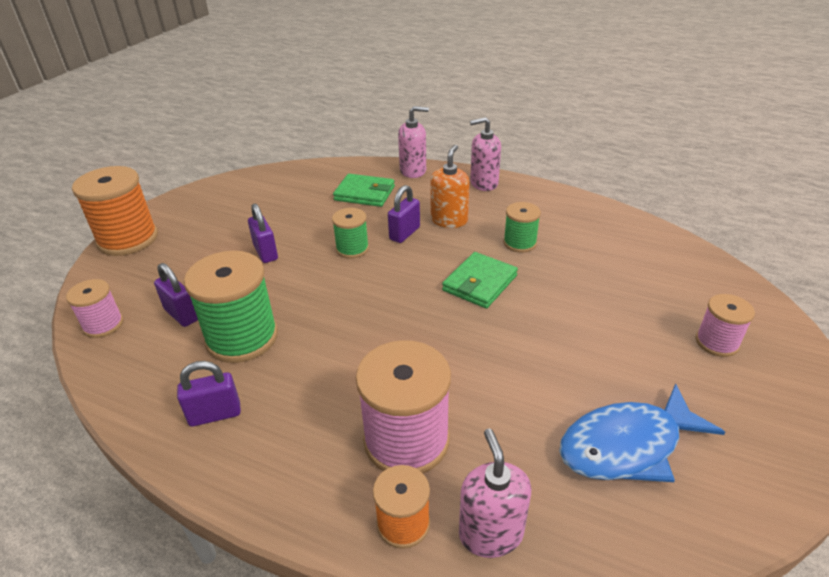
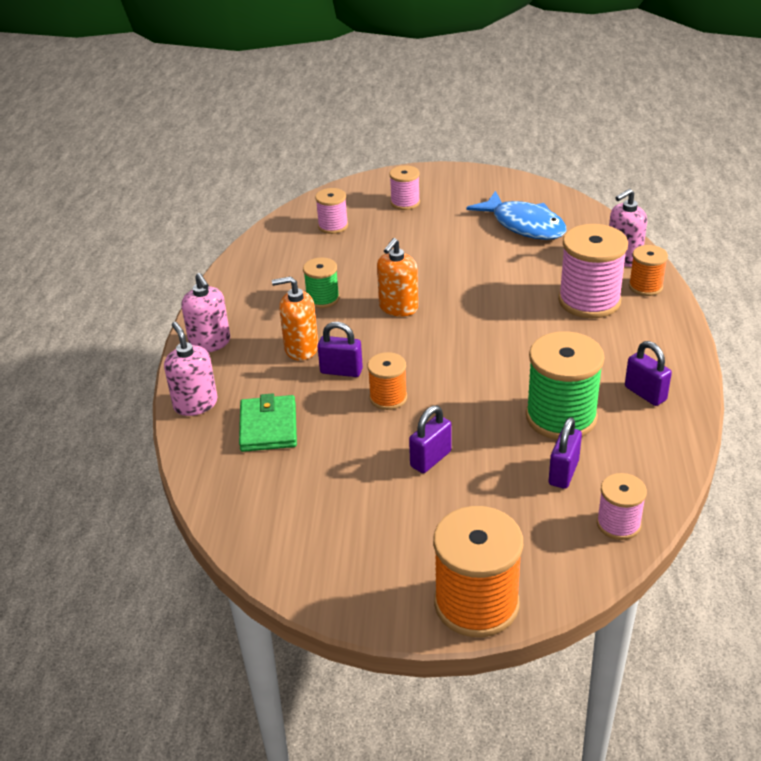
camera: 110 degrees left, 0 degrees up
(352, 249) = (388, 398): green spool -> orange spool
(480, 283) = (398, 307): green wallet -> orange soap dispenser
(664, 274) = (333, 226): none -> pink spool

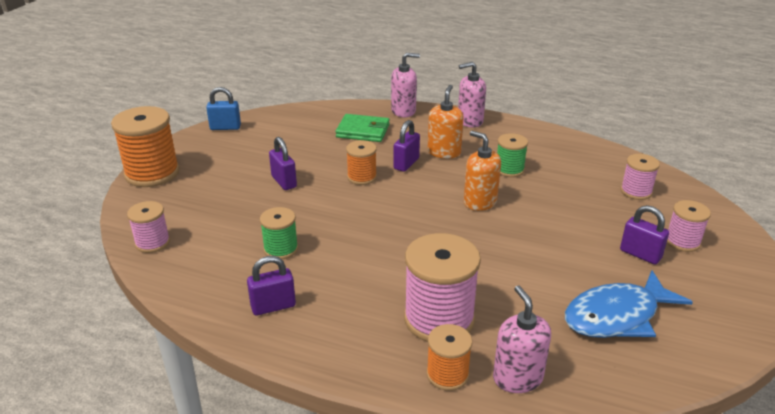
camera: 105 degrees right, 5 degrees down
(306, 579) = (225, 127): none -> blue padlock
(561, 417) = (281, 249): green spool -> green spool, size x0.55
(563, 473) = (221, 233): purple padlock -> purple padlock (640, 254)

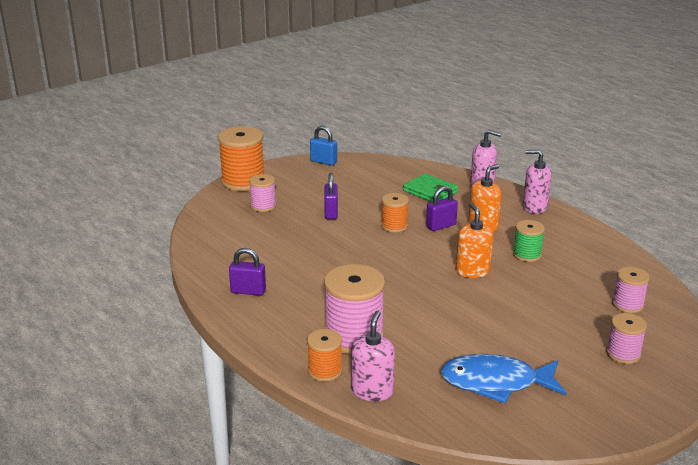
camera: 30 degrees right, 5 degrees down
(152, 242) = (205, 227): pink spool -> pink spool (263, 206)
(281, 249) = (286, 257): green spool -> none
(640, 254) = (570, 350): purple padlock -> none

